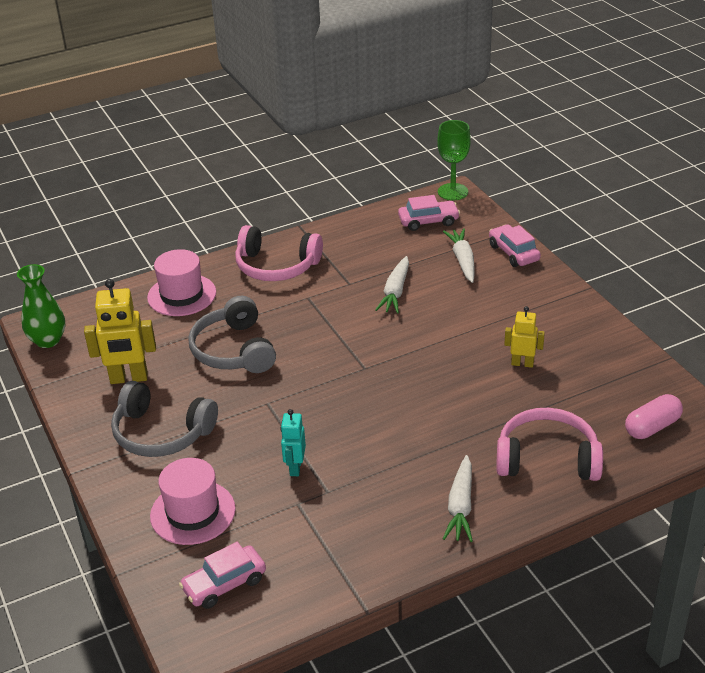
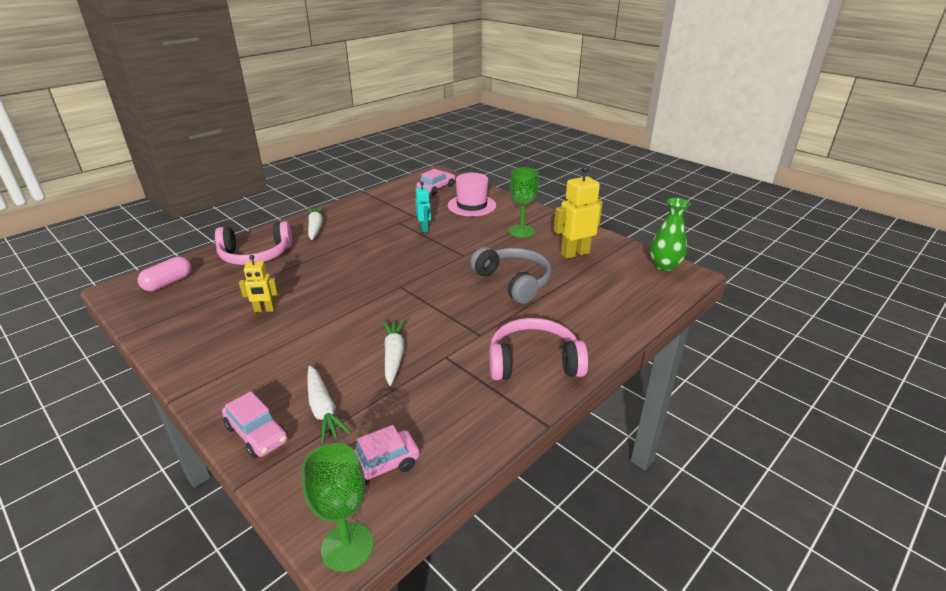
camera: 160 degrees right, 5 degrees down
(161, 433) = (521, 231): grey headphones -> green goblet
(182, 295) = (599, 316): pink hat -> none

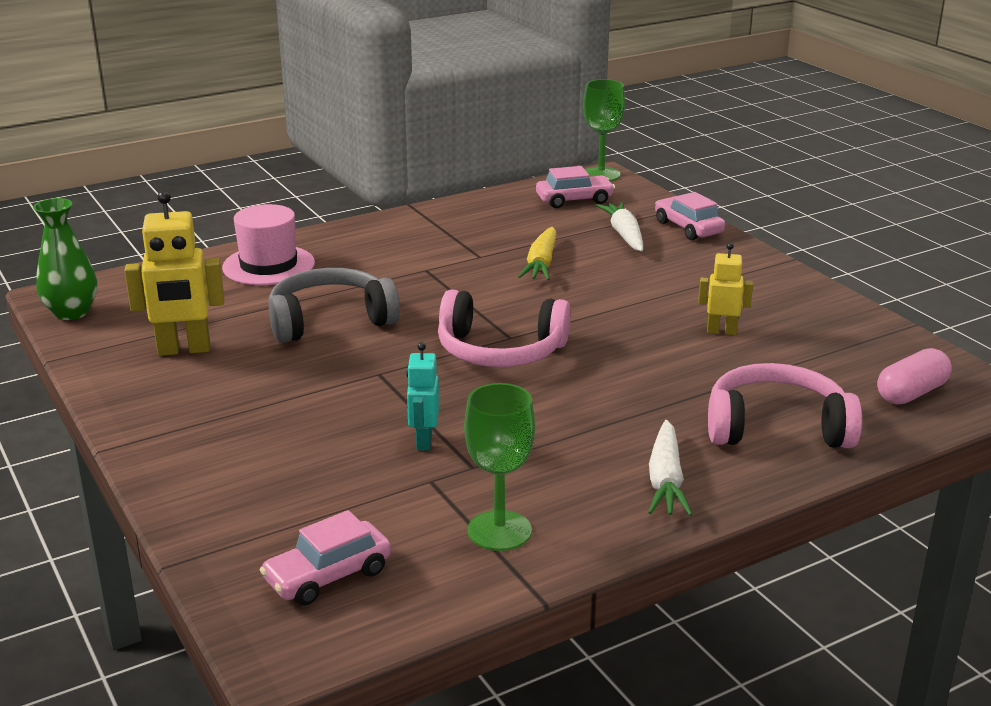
camera: 165 degrees left, 5 degrees down
(394, 355) = (541, 264): white carrot -> yellow carrot
(472, 205) = (277, 492): pink hat -> pink hat (268, 265)
(513, 282) = (330, 321): grey headphones -> grey headphones turned 90 degrees clockwise
(521, 231) = (230, 406): green goblet -> green goblet (499, 531)
(534, 362) = (382, 240): pink headphones -> pink headphones (500, 350)

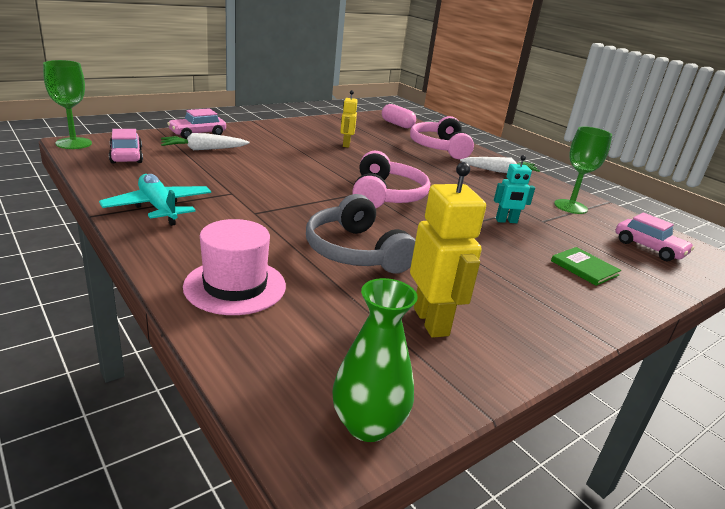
camera: 100 degrees left, 0 degrees up
(271, 479) = (584, 268): none -> green book
(430, 226) = (159, 207): none -> turquoise plane
(541, 264) = (250, 175): yellow carrot -> none

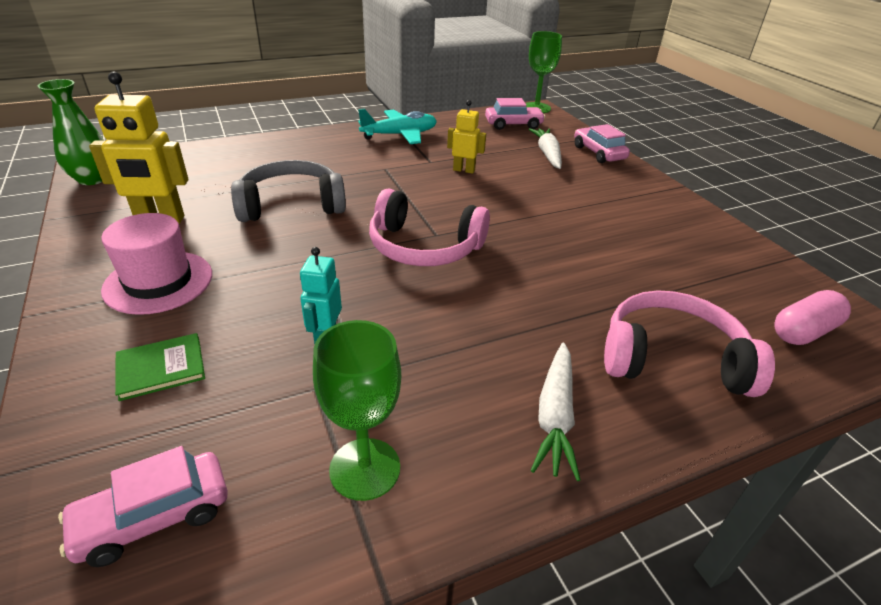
camera: 105 degrees right, 10 degrees up
(235, 286) = (265, 154): pink hat -> pink hat (158, 282)
(346, 144) = (621, 246): yellow robot -> yellow robot (464, 170)

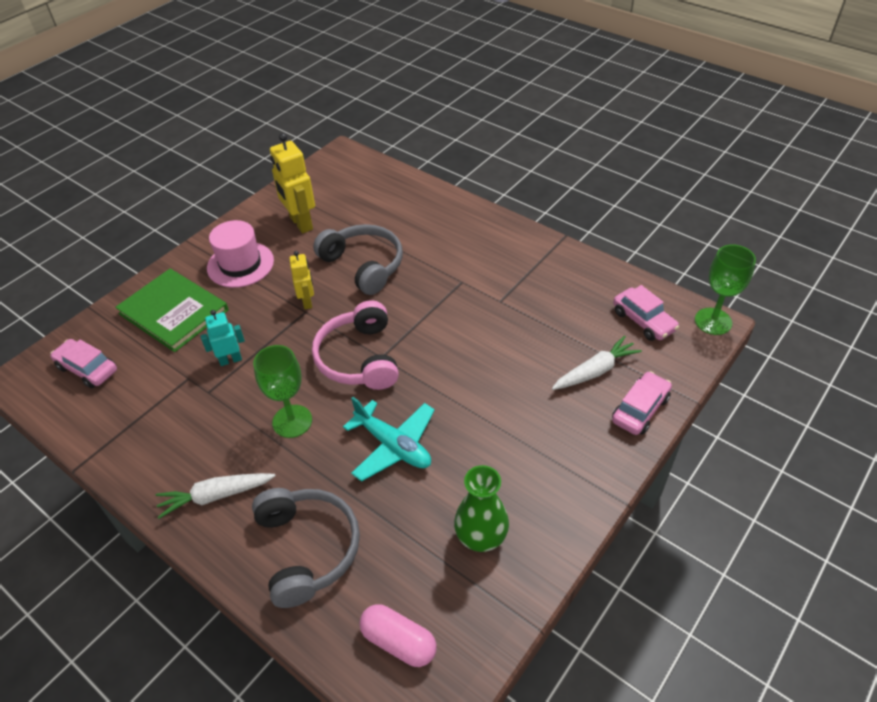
camera: 65 degrees right, 10 degrees up
(92, 179) = (325, 166): green vase -> green vase (481, 537)
(161, 368) = (173, 312): green book -> green book, size x1.94
(365, 468) = (141, 426): green goblet -> green goblet (292, 421)
(400, 135) = (534, 259): turquoise plane -> turquoise plane (393, 446)
(464, 170) = (503, 328): yellow robot -> yellow robot (307, 302)
(672, 359) = (307, 549): pink headphones -> grey headphones

